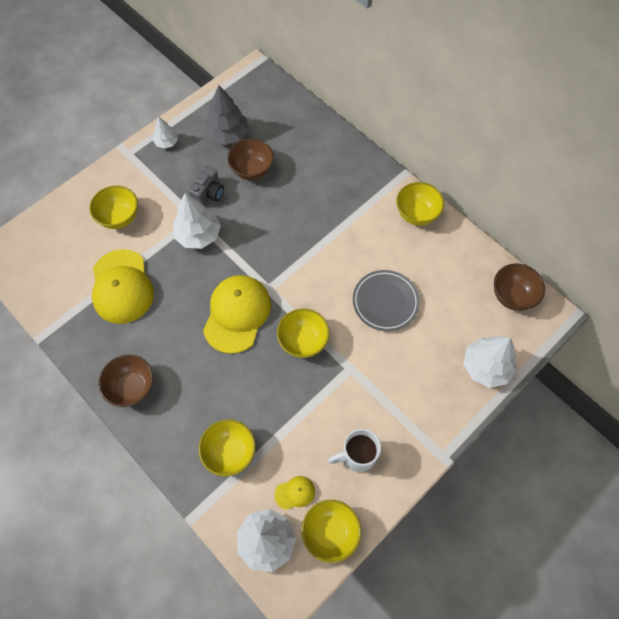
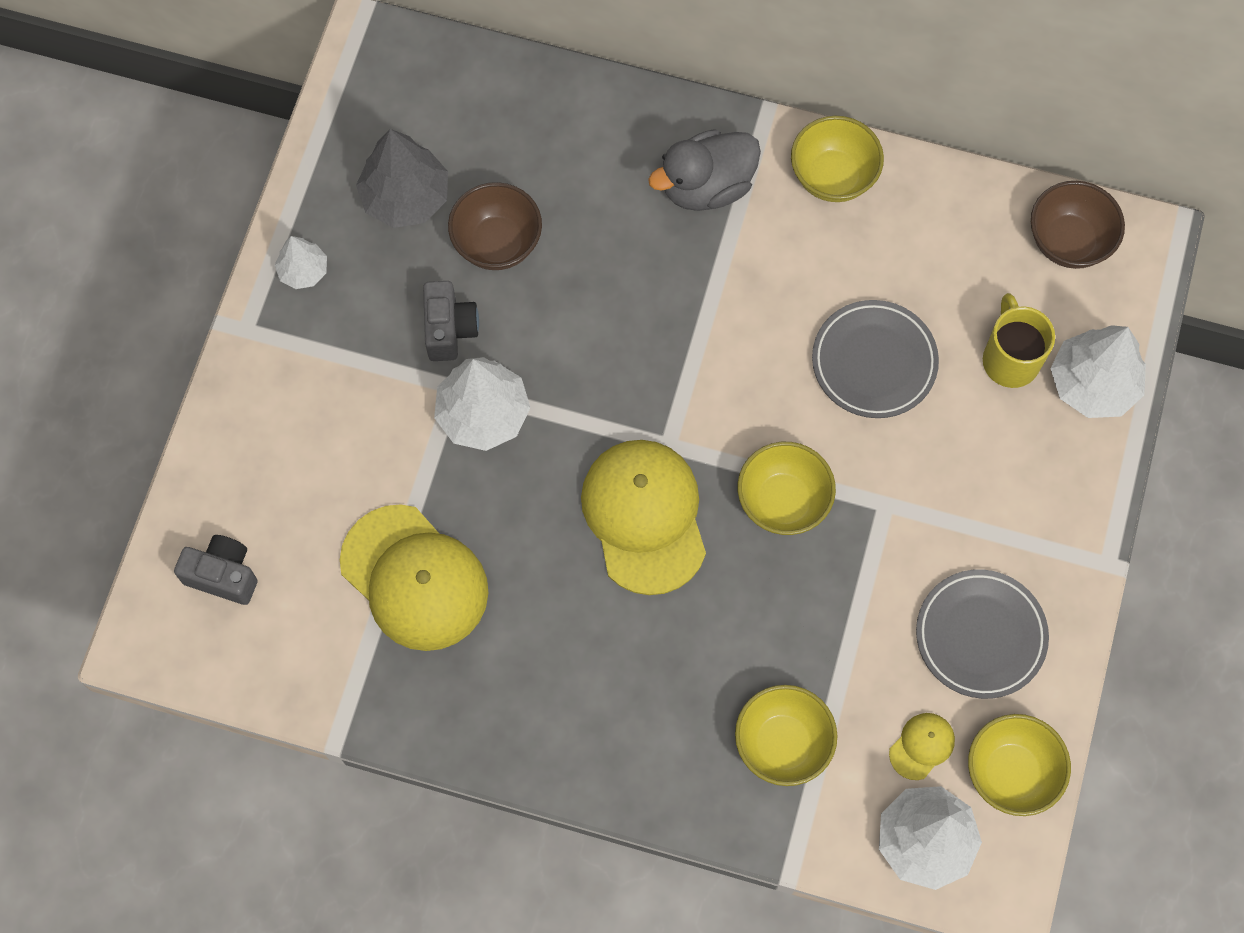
camera: 30 degrees left, 5 degrees up
(47, 243) = (223, 575): none -> grey camera
(119, 217) = (319, 458): yellow bowl -> none
(132, 387) = (555, 734): brown bowl -> none
(357, 191) = (706, 186): none -> grey duck
(357, 455) = (980, 636): white mug -> grey plate
(451, 334) = (1010, 359): none -> yellow mug

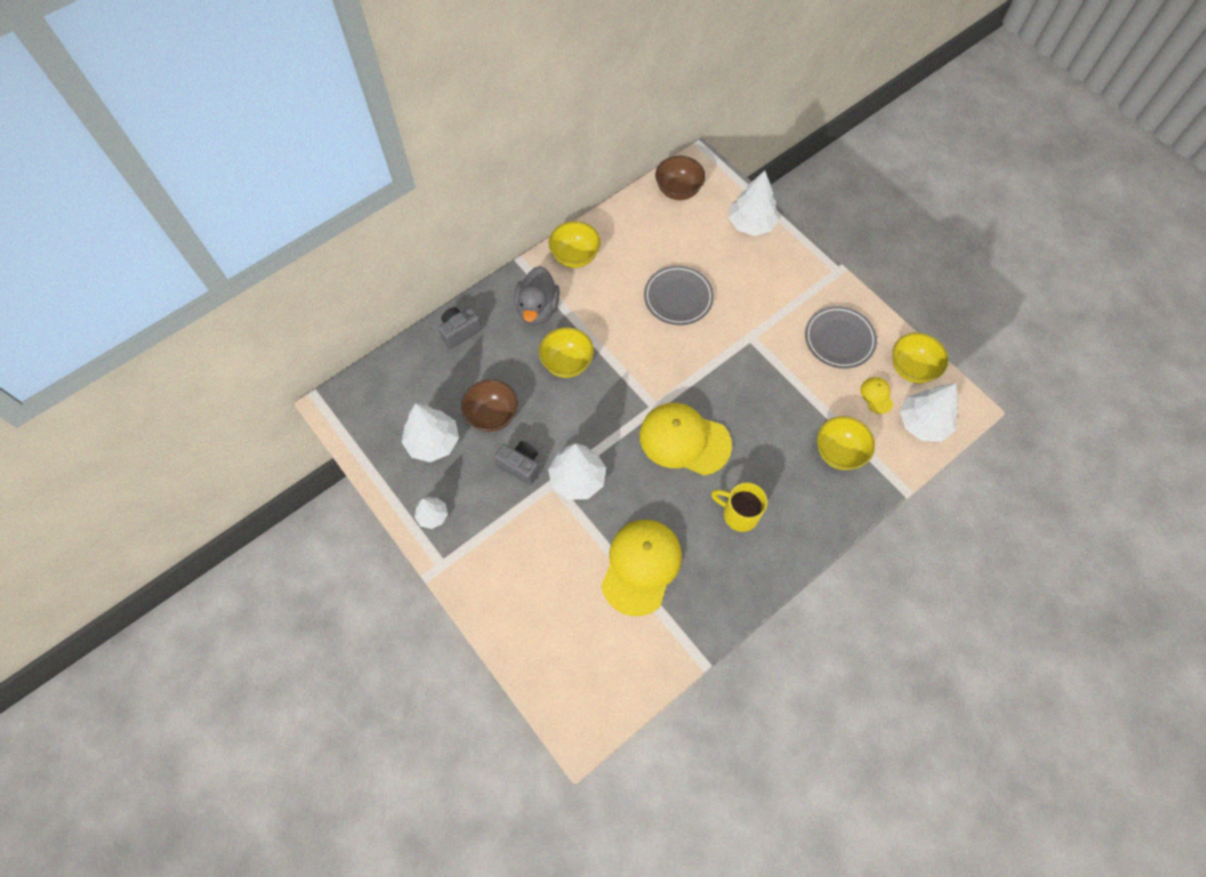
camera: 55 degrees left, 5 degrees down
(223, 575) = (571, 663): grey camera -> grey camera (460, 332)
(405, 197) = (433, 442): grey tree -> white tree
(414, 578) = (641, 566): yellow cap -> yellow cap turned 60 degrees counterclockwise
(783, 501) = (719, 377): yellow bowl -> yellow bowl (567, 363)
(1010, 359) = (716, 246): yellow mug -> yellow mug (739, 514)

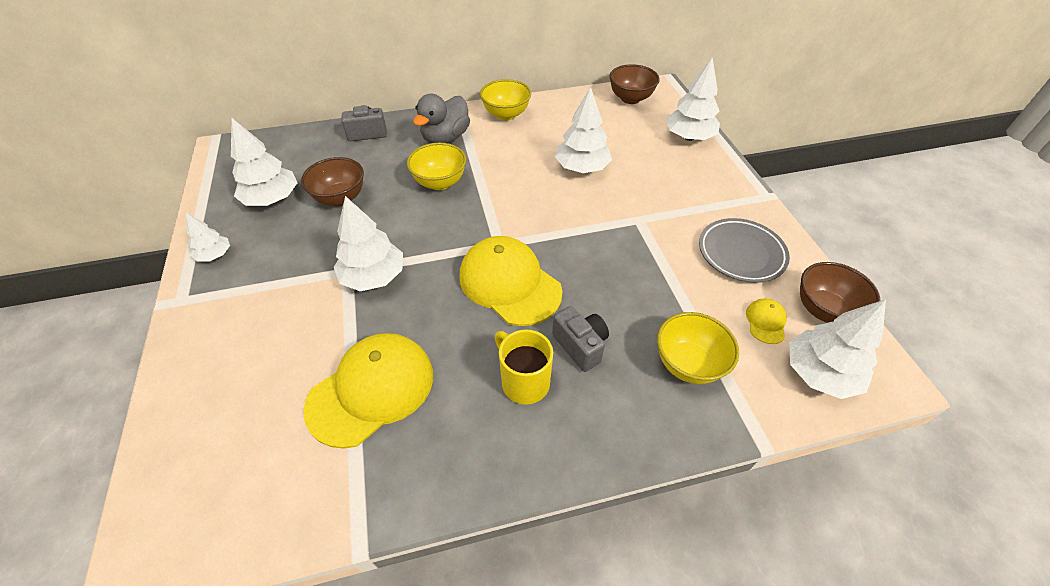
camera: 25 degrees right, 15 degrees down
(520, 466) = (329, 245): grey camera -> grey camera (580, 346)
(678, 298) = (582, 168): grey plate -> white tree
(911, 369) = (824, 310): yellow bowl -> brown bowl

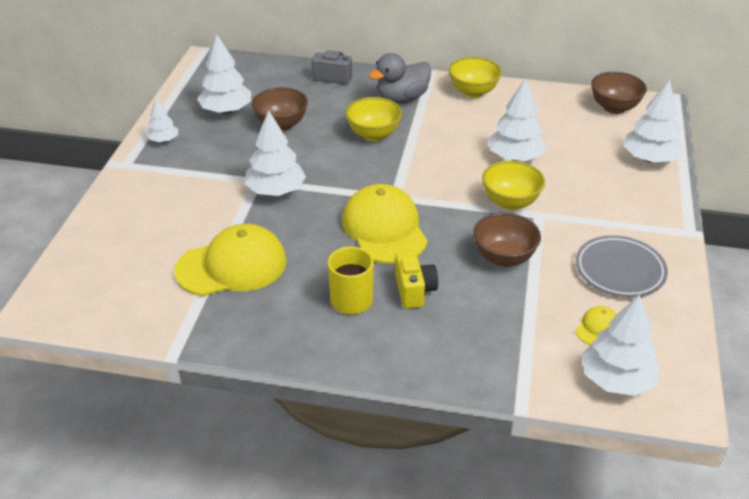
camera: 25 degrees right, 10 degrees down
(580, 346) = (414, 291): grey camera -> yellow camera
(688, 364) = (499, 333): yellow bowl -> yellow bowl (510, 202)
(824, 310) = (665, 338): brown bowl -> brown bowl (504, 258)

